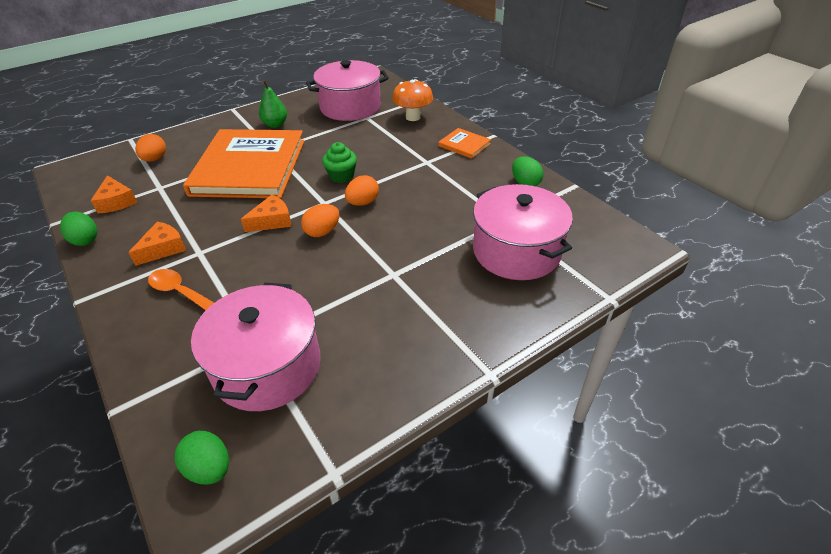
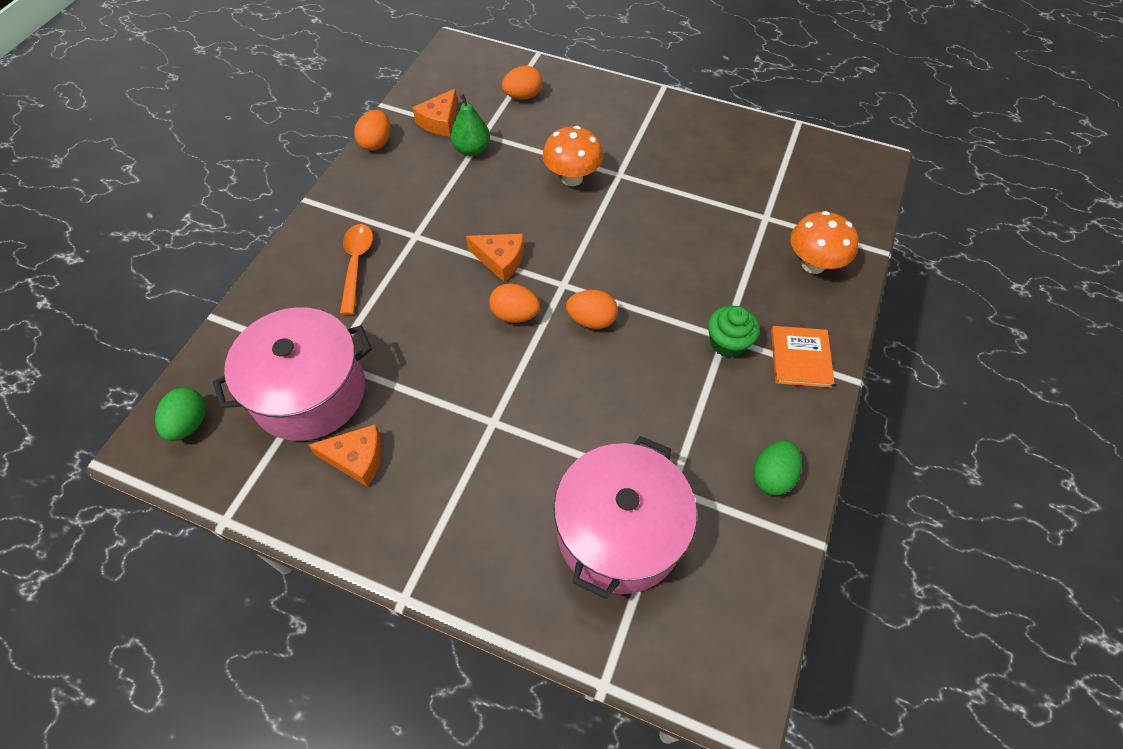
camera: 55 degrees right, 15 degrees up
(85, 240) = (376, 143): green egg -> orange egg
(163, 249) = (402, 206): orange cheese -> orange cheese (356, 458)
(249, 167) = (572, 178): orange book -> orange mushroom
(275, 124) = (669, 143): green pear -> green pear (472, 149)
(341, 176) = (624, 269): green cupcake -> green cupcake (727, 343)
(350, 107) = (773, 186): pink pot -> none

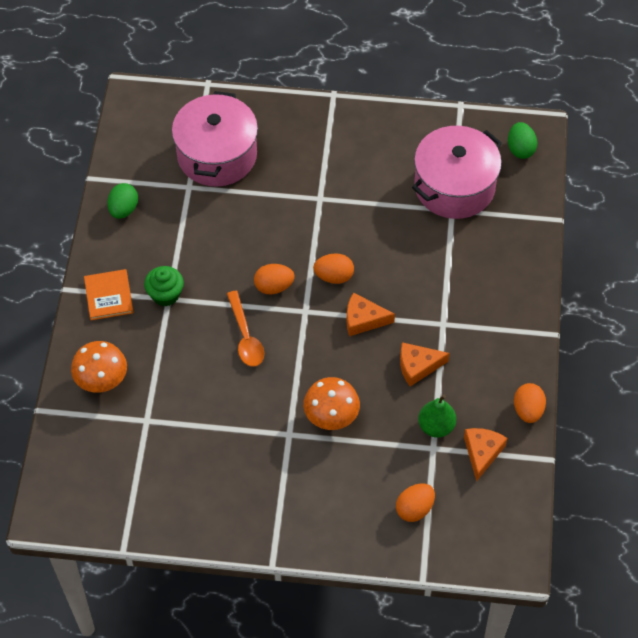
camera: 165 degrees right, 0 degrees up
(356, 264) = (476, 286): orange spoon -> orange spoon (245, 337)
(356, 458) = (399, 155): orange cheese -> orange cheese (418, 366)

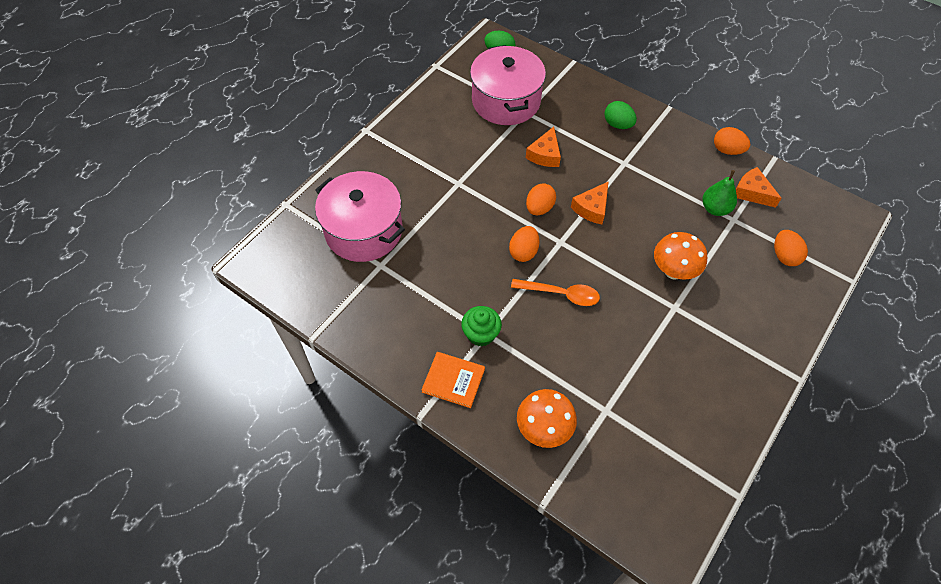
camera: 60 degrees left, 0 degrees up
(123, 209) = (368, 325): green egg -> green egg (618, 124)
(418, 366) = (654, 195): orange cheese -> orange cheese (545, 154)

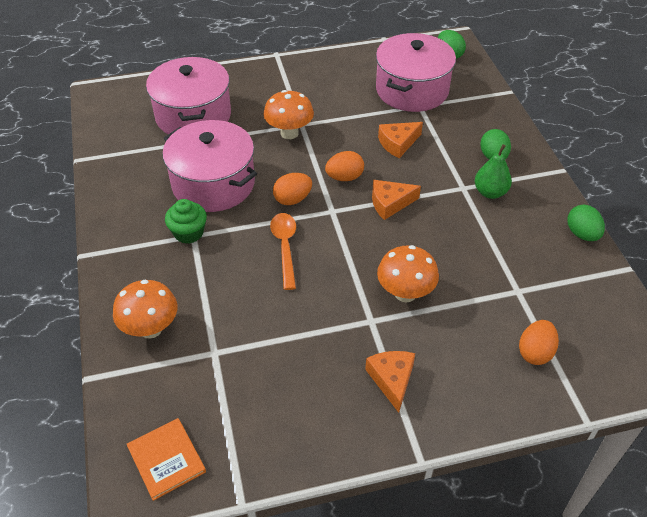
camera: 40 degrees right, 10 degrees down
(451, 280) = (213, 184): none -> pink pot
(453, 380) = (130, 249): orange book -> orange book (166, 459)
(458, 197) = (289, 133): none -> orange mushroom
(561, 294) = (285, 247): orange spoon -> orange spoon turned 150 degrees counterclockwise
(715, 209) = (509, 271): green pear -> green pear (490, 192)
(727, 150) = (582, 234): orange egg -> green egg
(752, 192) = (565, 281): orange cheese -> orange cheese (392, 380)

